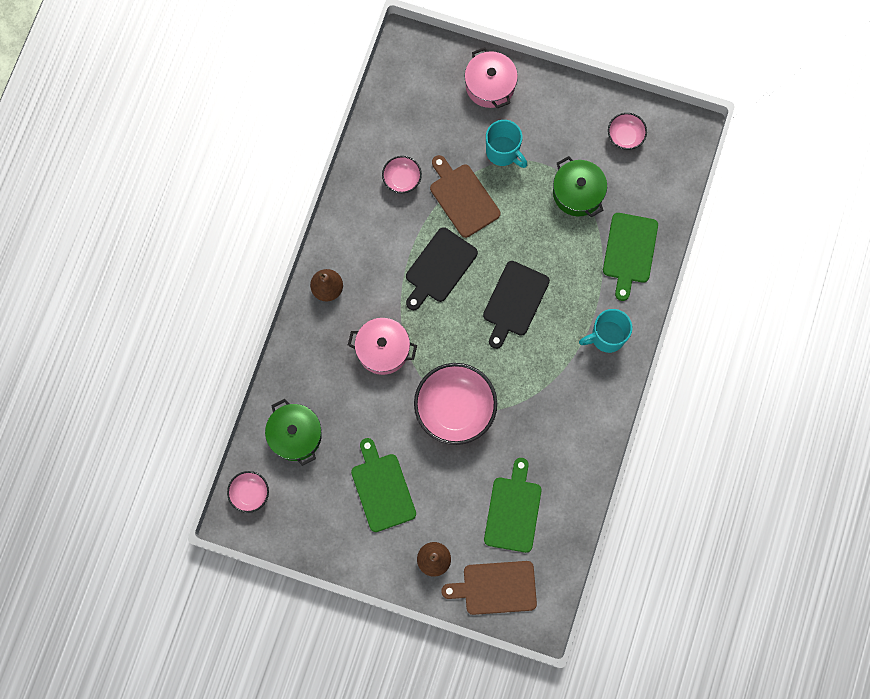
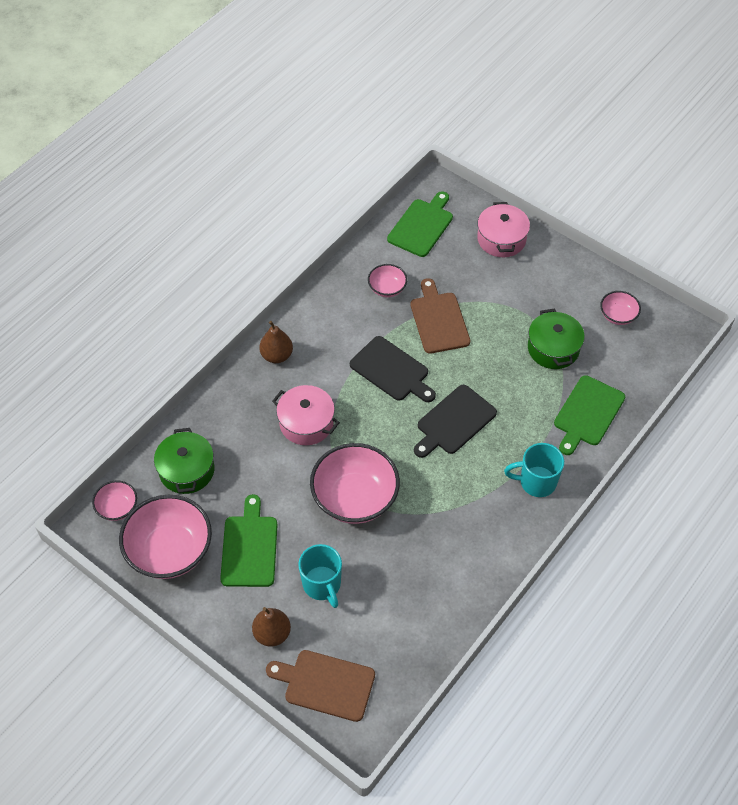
camera: 20 degrees right, 20 degrees down
(314, 517) = (170, 551): none -> pink bowl
(439, 268) = (392, 370): black cutting board -> black cutting board turned 105 degrees counterclockwise
(503, 152) = (493, 294): turquoise mug -> turquoise mug (322, 585)
(513, 510) = (375, 613): green cutting board -> green cutting board (421, 226)

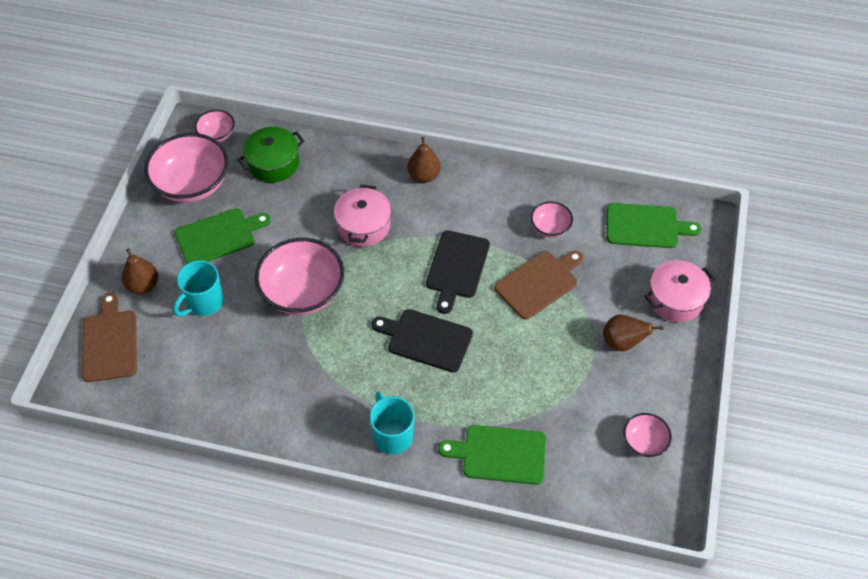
camera: 65 degrees right, 0 degrees up
(524, 290) = (622, 342): none -> brown pear
(553, 348) = (563, 395): green pot -> none

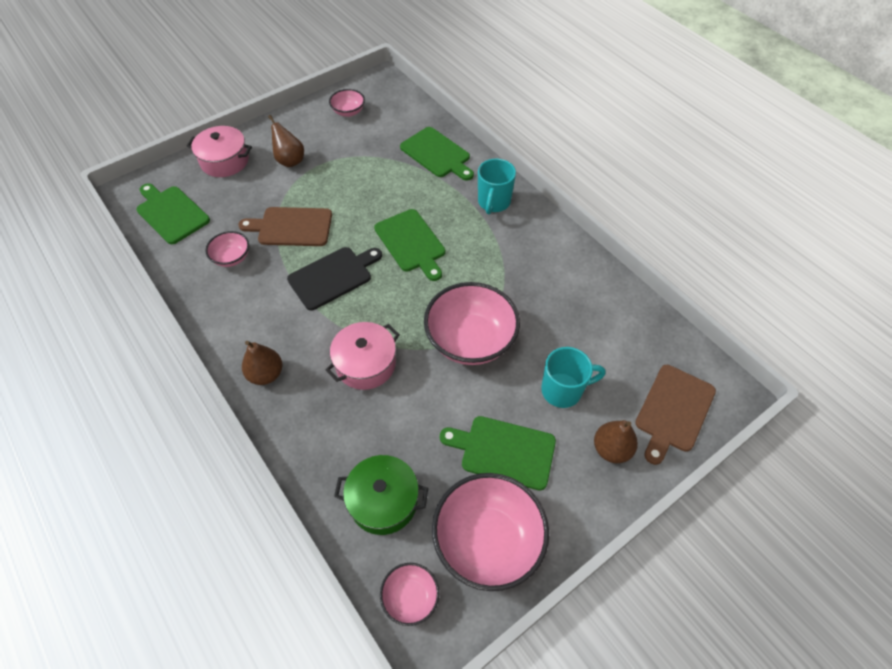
camera: 140 degrees left, 0 degrees up
(426, 339) = (411, 243): black cutting board -> green cutting board

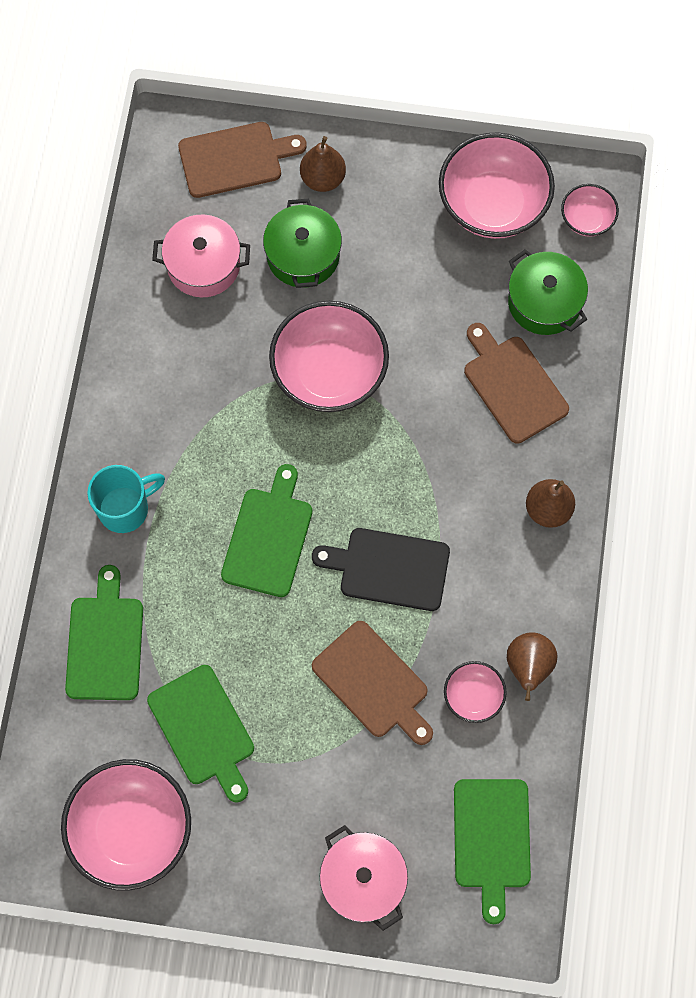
camera: 135 degrees left, 15 degrees up
(290, 160) = (284, 802): brown pear -> brown pear (528, 667)
(348, 112) = (132, 830): pink bowl -> pink bowl, size x2.00
(353, 426) = (513, 385): none -> brown cutting board
(365, 364) = (448, 436): pink pot -> pink pot (203, 265)
(503, 451) = (409, 253): green cutting board -> green cutting board (203, 729)
(563, 390) = (303, 255): turquoise mug -> green pot

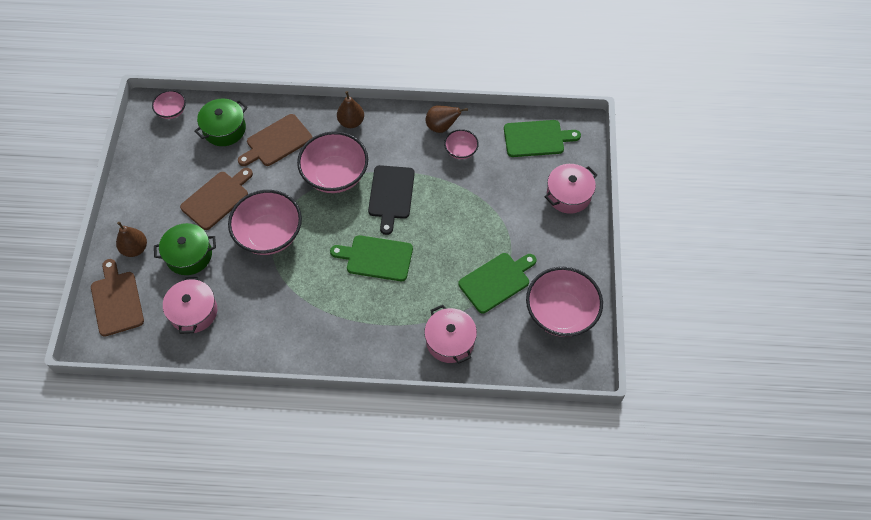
camera: 95 degrees left, 10 degrees down
(105, 643) = (450, 341): green cutting board -> pink pot
(125, 509) = (362, 339): turquoise mug -> none
(373, 683) = (459, 198): brown cutting board -> brown cutting board (217, 198)
(493, 205) = (159, 157): pink bowl -> pink bowl (335, 175)

